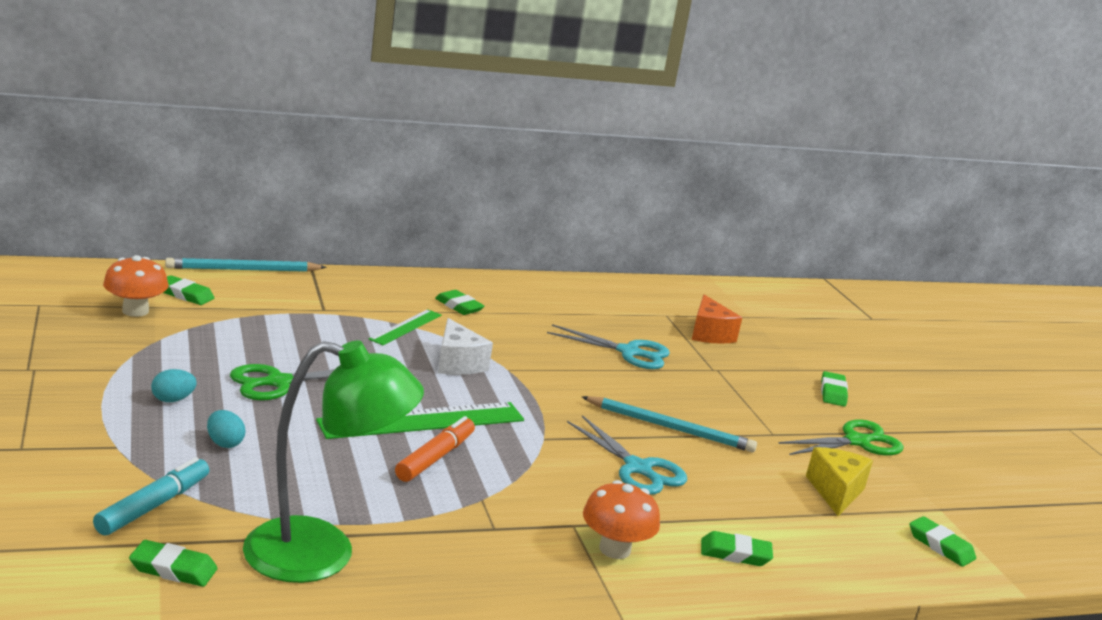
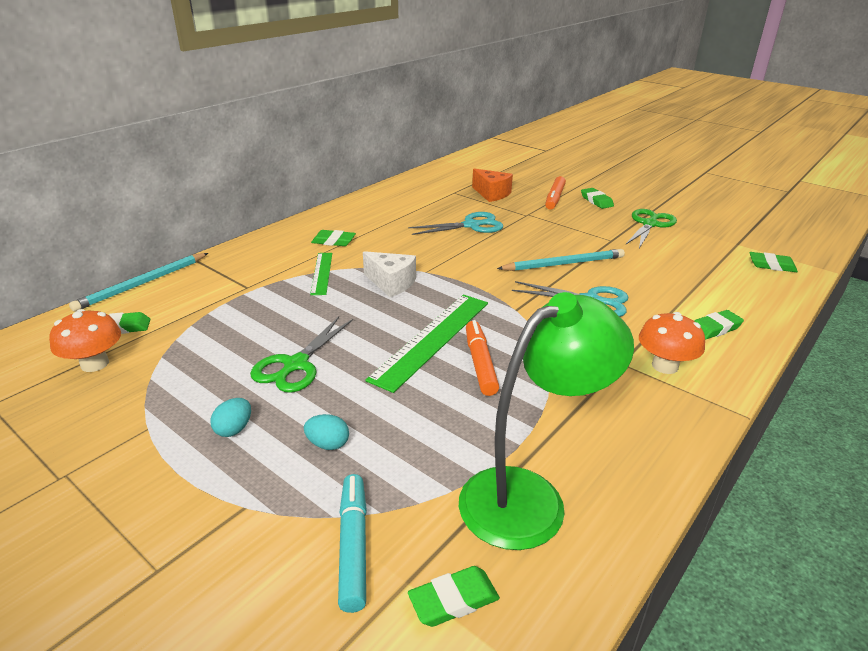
camera: 30 degrees left, 10 degrees up
(781, 369) = (554, 198): none -> orange marker
(835, 492) = (688, 260): yellow cheese -> none

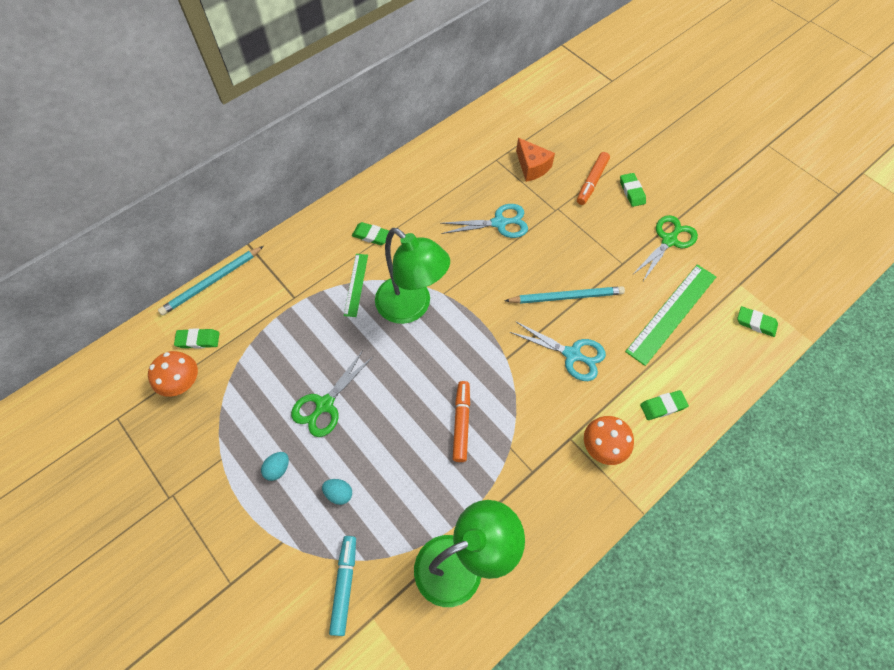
camera: 10 degrees right, 30 degrees up
(391, 283) = (411, 307): white cheese -> green lamp
(431, 339) = (430, 388): green ruler -> green ruler (671, 313)
(453, 600) = (396, 635): green eraser -> none

